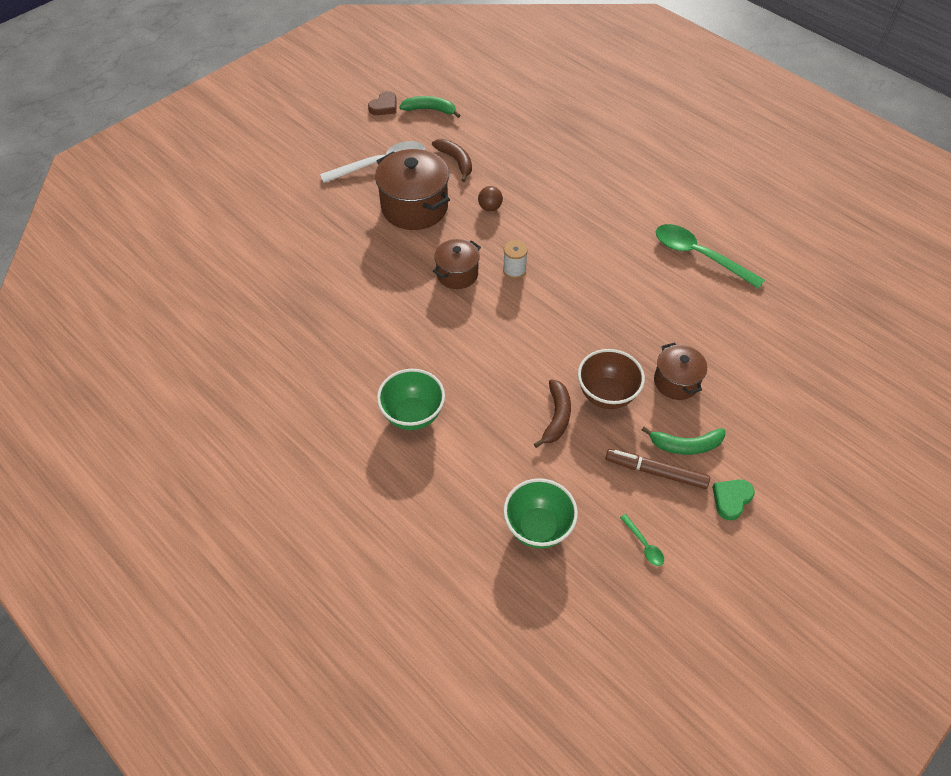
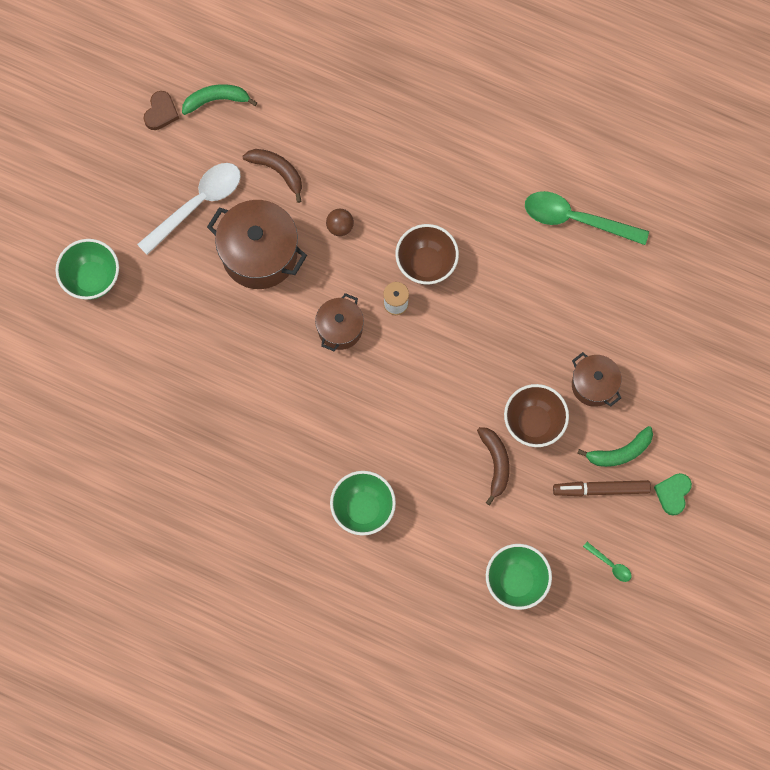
camera: 20 degrees left, 20 degrees up
(272, 187) = (92, 279): none -> green bowl
(553, 251) = (426, 264): none -> brown bowl

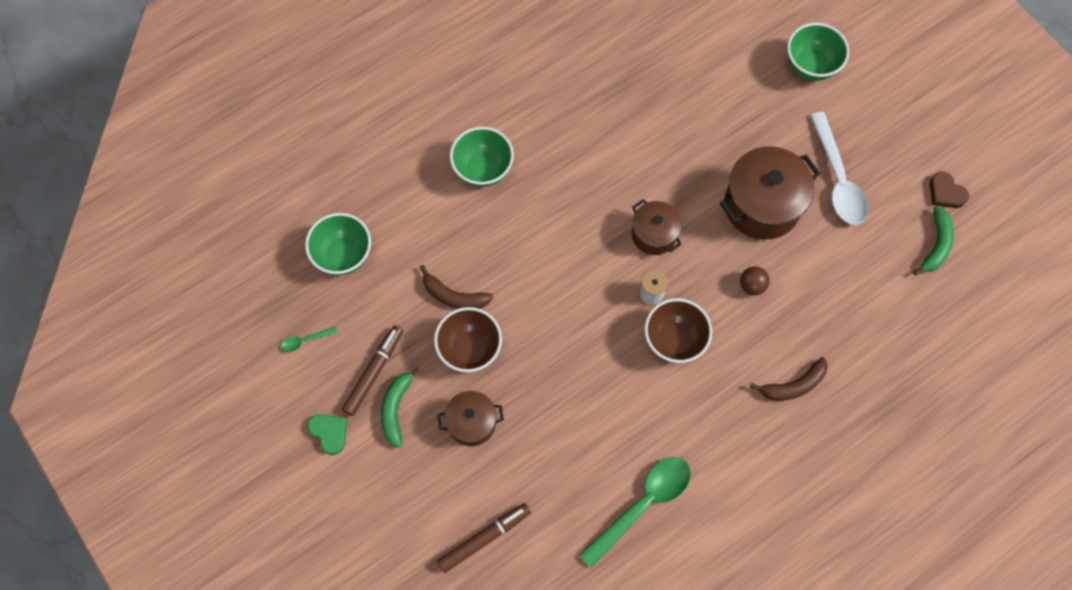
camera: 120 degrees right, 5 degrees down
(277, 171) = (836, 261): brown banana -> brown banana (793, 385)
(676, 322) = (484, 538): none -> brown marker

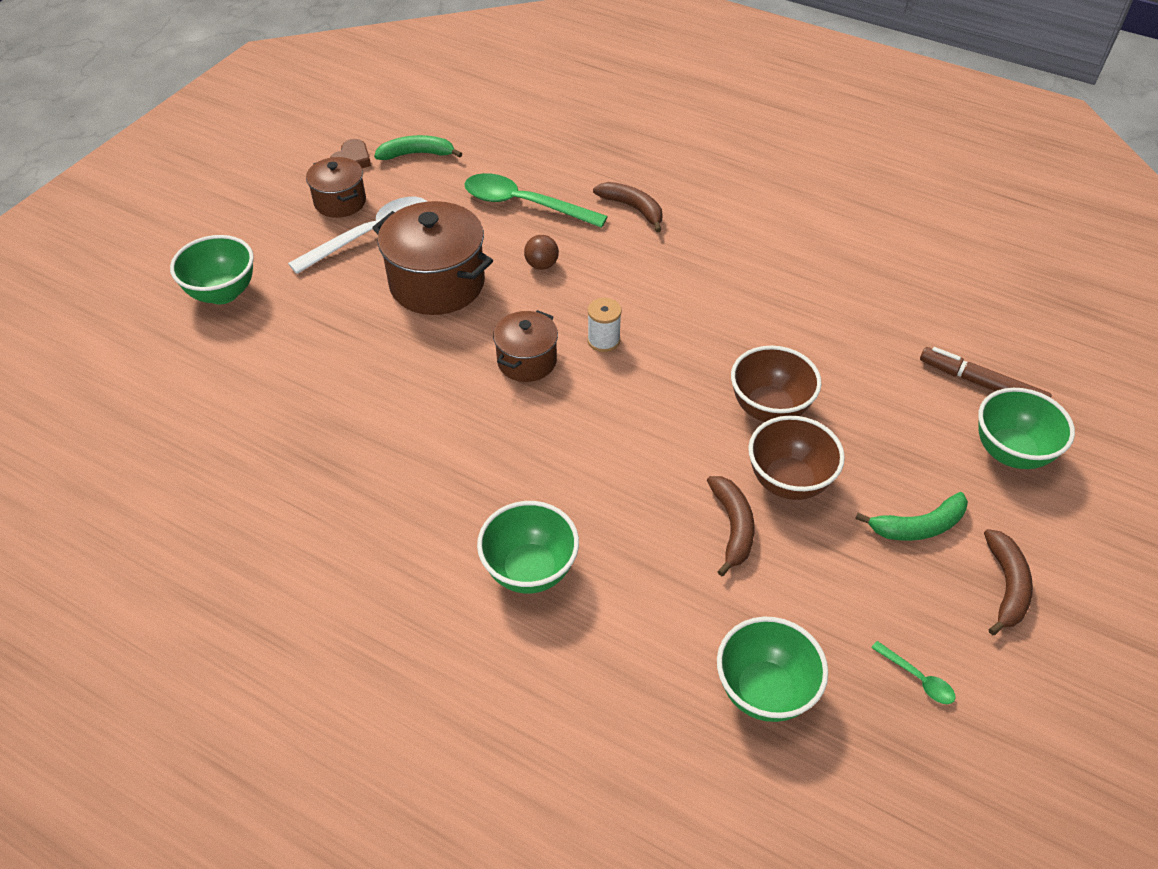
camera: 115 degrees left, 20 degrees down
(329, 433) = (1006, 586): green heart -> brown banana
(374, 372) = (894, 572): brown marker -> none
(418, 512) = (1010, 452): none -> green bowl
(471, 423) = (873, 444): brown pot -> brown pot (340, 202)
(642, 505) = (838, 276): green spoon -> green spoon (524, 204)
(674, 340) = (646, 305): brown bowl -> brown bowl (769, 409)

